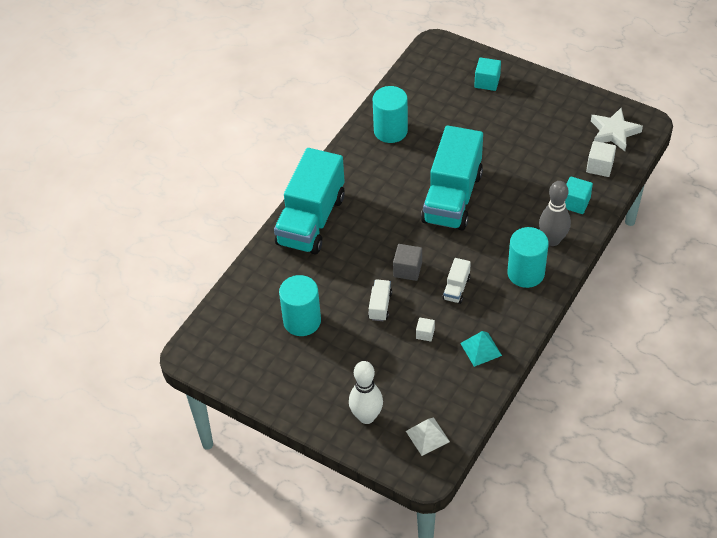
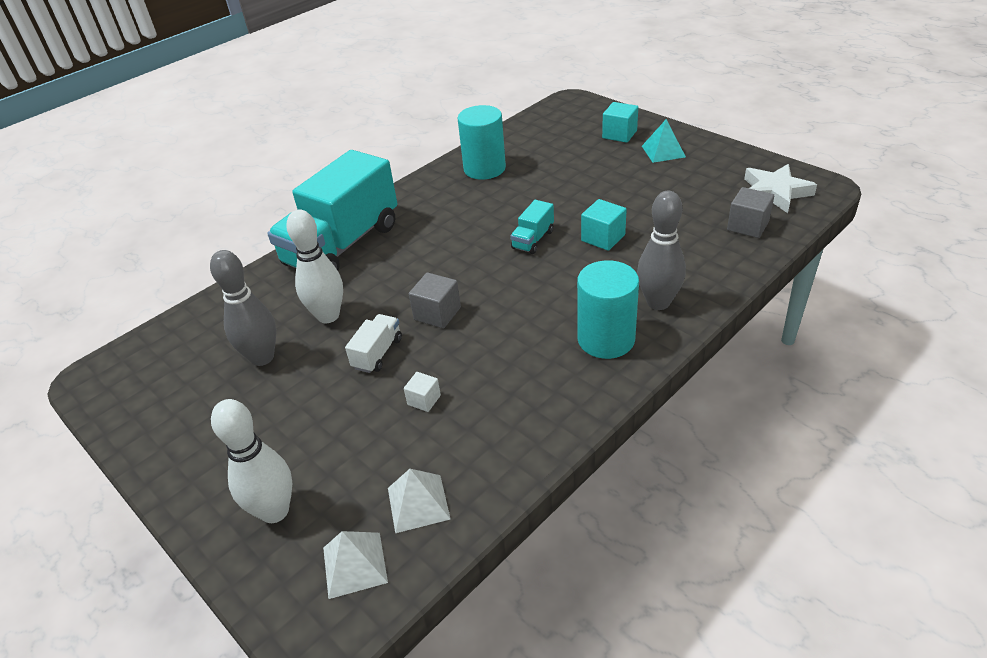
camera: 15 degrees right, 10 degrees down
(302, 321) = (262, 357): turquoise cylinder -> grey bowling pin
(331, 282) = (328, 316): none -> white bowling pin
(448, 397) = (418, 503): none -> white pyramid
(452, 197) = (533, 240): turquoise truck -> turquoise truck, size x0.41
(456, 288) = (495, 345): white truck -> none
(481, 349) = (500, 435): turquoise pyramid -> turquoise pyramid (663, 151)
(575, 203) = (703, 262): turquoise cube -> turquoise cube (603, 238)
(599, 166) = (747, 226): white cube -> grey cube

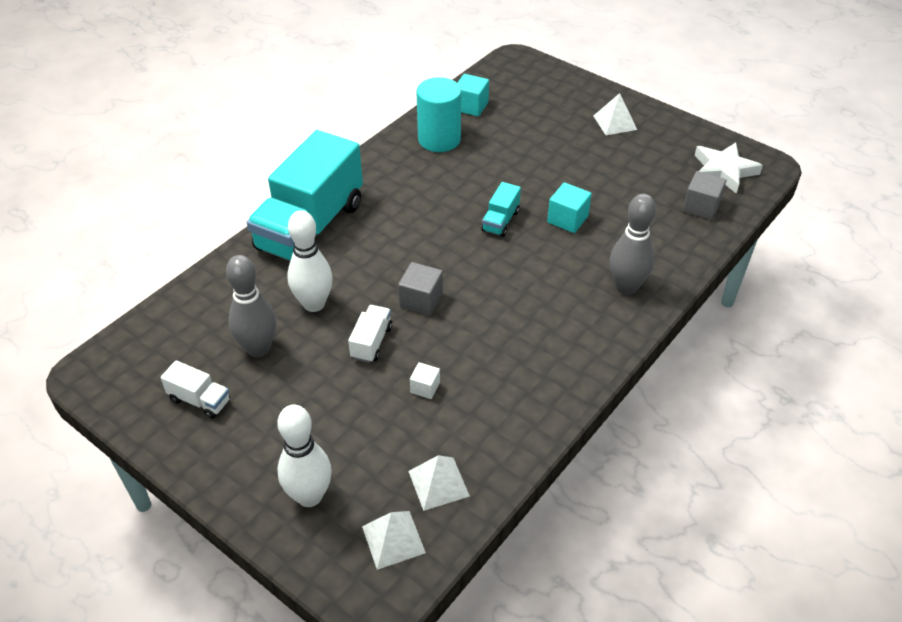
camera: 10 degrees left, 5 degrees up
(190, 407) = (200, 400): none -> white truck
(606, 339) = (583, 324): turquoise cylinder -> none
(619, 134) = (570, 101): turquoise cube -> turquoise cube (471, 106)
(663, 151) = (615, 122): turquoise pyramid -> white pyramid

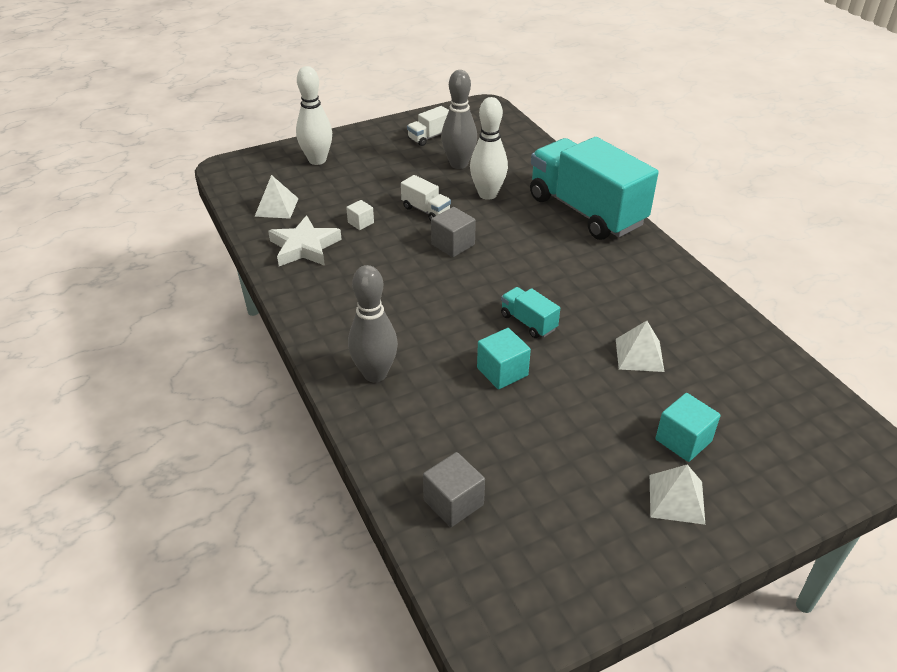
camera: 115 degrees right, 5 degrees down
(393, 539) = (256, 181): white pyramid -> white pyramid (639, 355)
(439, 139) = (694, 322): turquoise cylinder -> none
(471, 106) = (759, 368): turquoise cube -> turquoise cube (683, 440)
(723, 171) = (511, 572): white star -> white star (304, 247)

